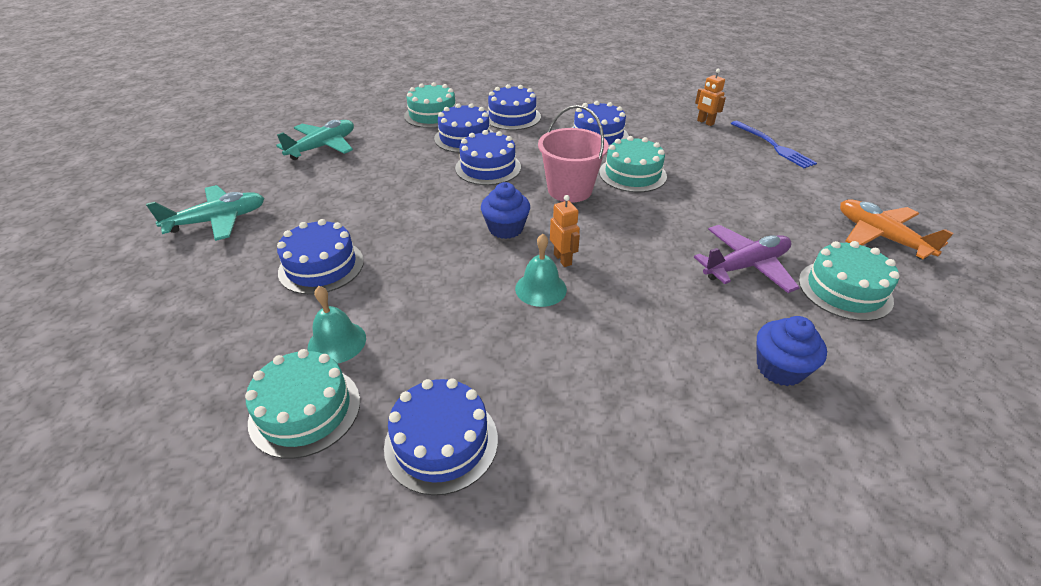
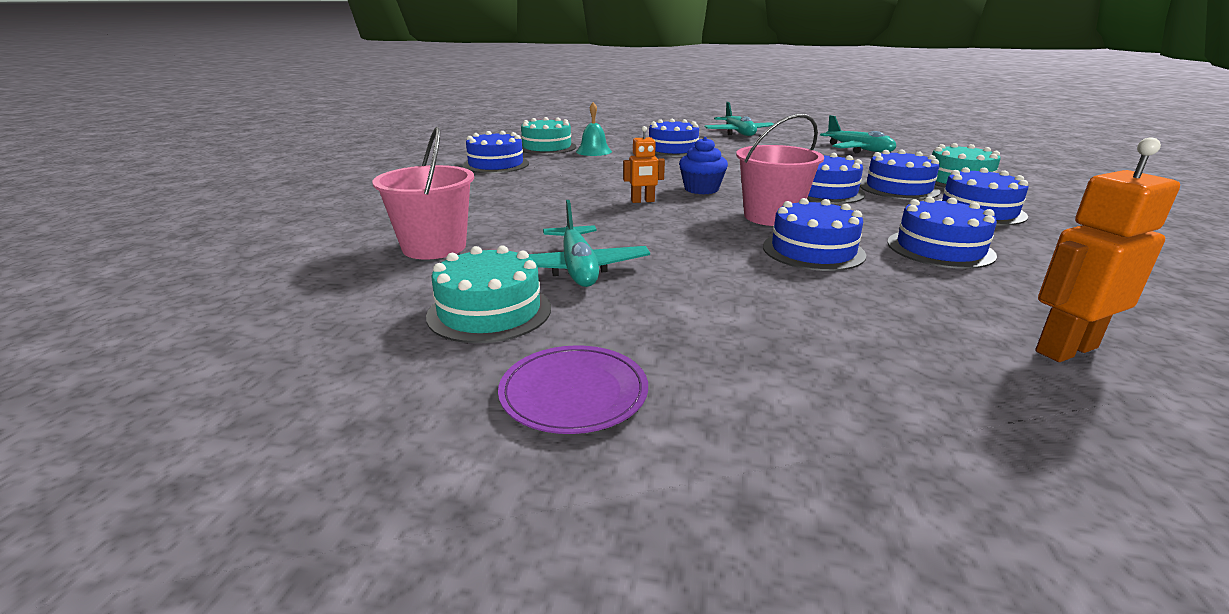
camera: 105 degrees right, 15 degrees down
(540, 288) = (607, 191): turquoise bell -> none
(632, 174) = (813, 250): turquoise cake -> blue cake
(705, 122) = (1065, 349): orange robot -> orange robot, size x1.65
(745, 266) = (578, 268): purple plane -> turquoise plane
(772, 145) = (970, 402): blue fork -> none
(780, 368) = (434, 247): blue cupcake -> pink bucket
(880, 237) = (574, 393): orange plane -> purple plate

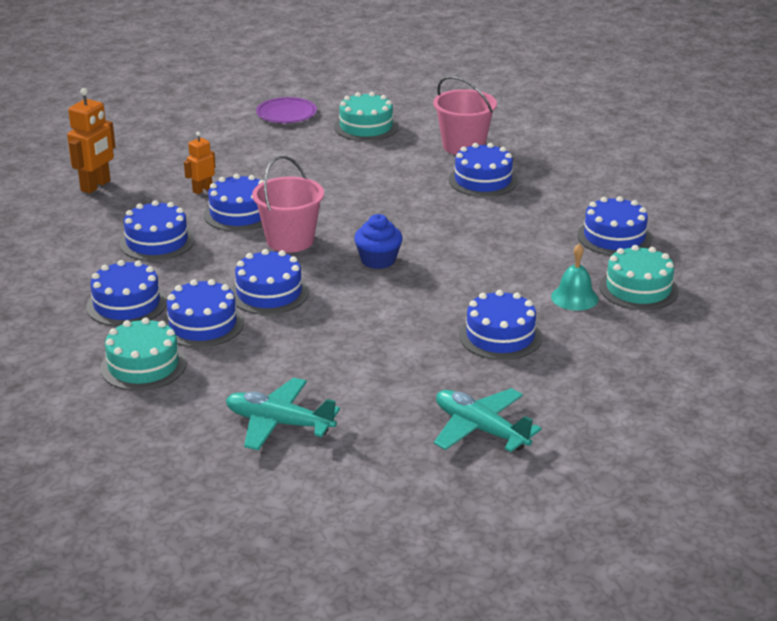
camera: 145 degrees right, 5 degrees up
(497, 214) = (483, 180): none -> blue cake
(578, 268) = (361, 158): turquoise plane -> none
(642, 201) = (405, 227): orange robot -> orange robot (202, 190)

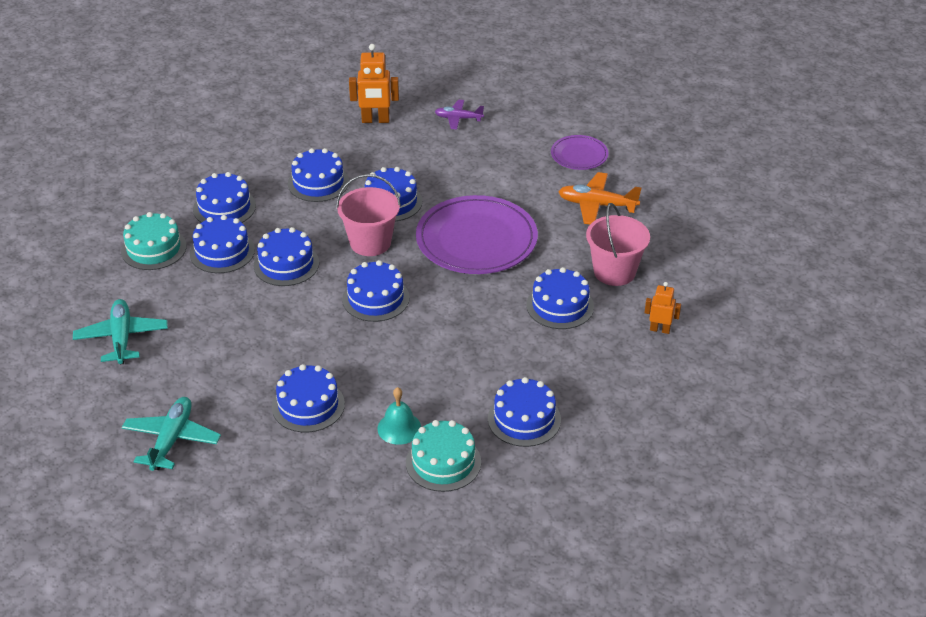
camera: 60 degrees right, 10 degrees up
(154, 147) = (458, 118): none -> purple plane
(202, 190) = (412, 169): orange robot -> orange robot (660, 329)
(349, 190) = (476, 240): none -> purple plate
(366, 127) = (597, 205): turquoise cake -> orange plane
(378, 260) = (375, 298): blue cupcake -> blue cake

